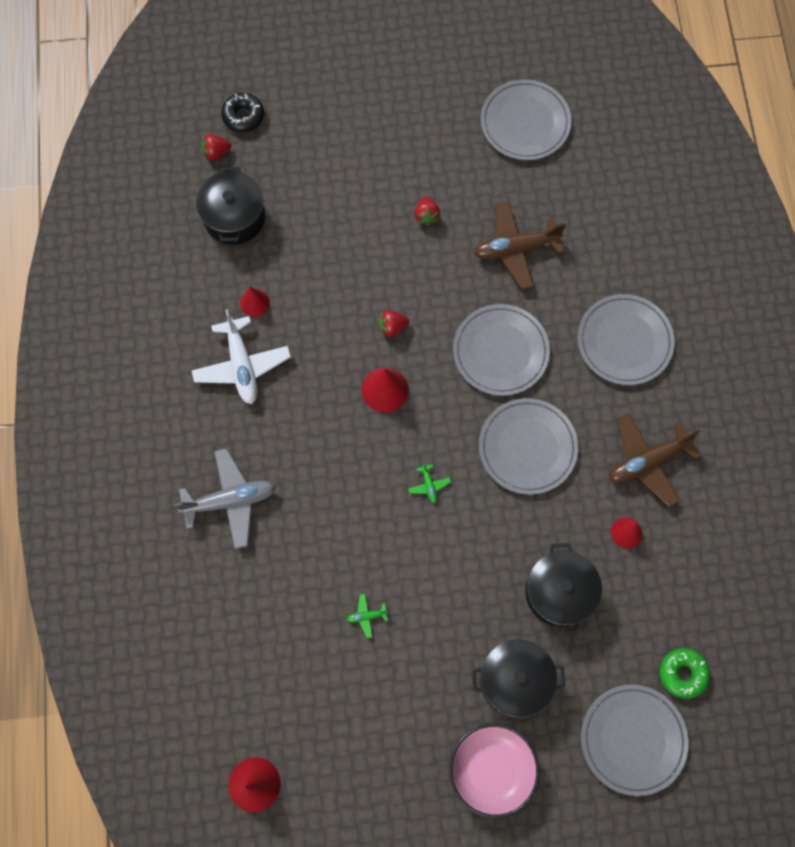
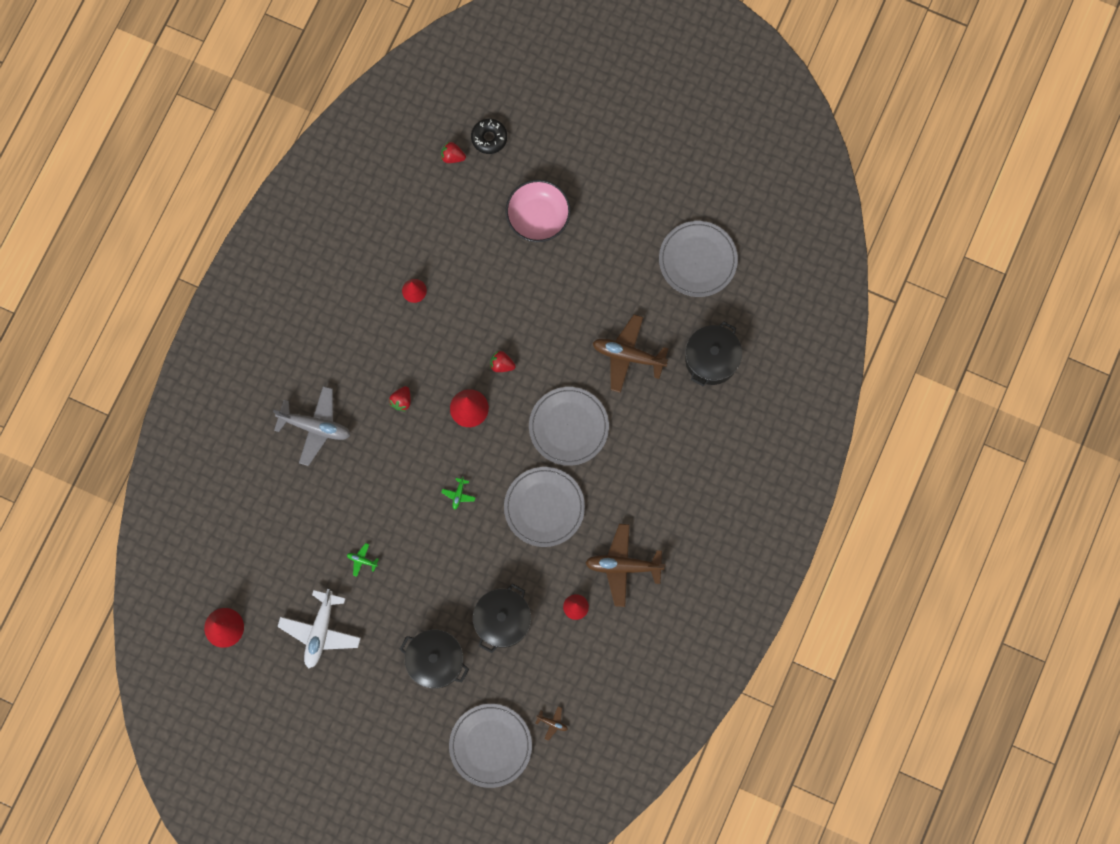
camera: 30 degrees right, 5 degrees up
(234, 217) = (437, 216): black pot -> black pot (711, 359)
(242, 365) = (378, 333): white plane -> white plane (320, 631)
(426, 216) = (578, 293): red strawberry -> red strawberry (401, 401)
(491, 769) = (384, 709): pink bowl -> pink bowl (538, 217)
(624, 341) = (663, 470): grey plate -> none
(682, 673) = (552, 723): green donut -> brown plane

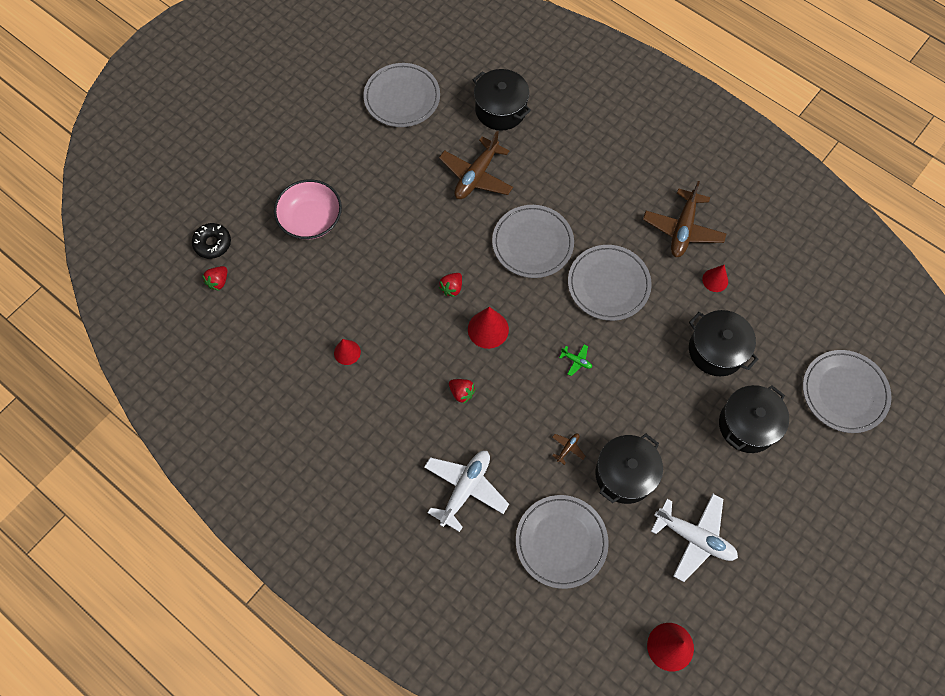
camera: 75 degrees left, 10 degrees down
(289, 518) = (561, 542): none -> grey plate
(315, 427) = (465, 489): grey plane -> white plane
(362, 560) = (625, 474): green plane -> black pot
(552, 723) = (829, 329): brown plane -> brown plane (567, 448)

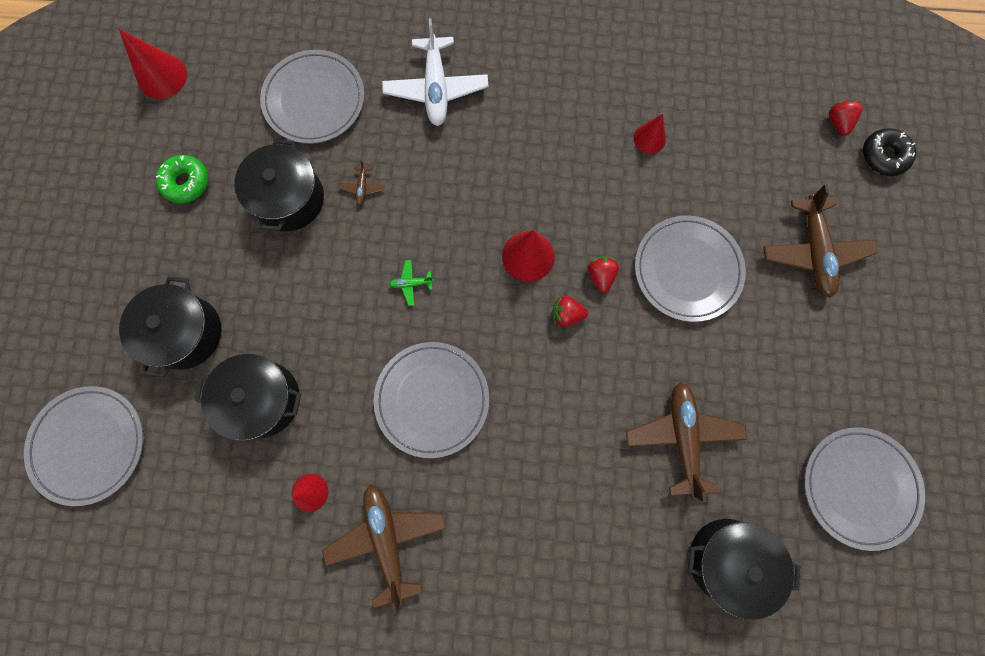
camera: 145 degrees right, 10 degrees up
(311, 219) = (813, 251): pink bowl -> brown plane
(462, 393) = (505, 173): red strawberry -> red strawberry (566, 314)
(532, 243) = (552, 392): grey plate -> grey plate (687, 270)
(694, 537) = (186, 182): white plane -> green donut

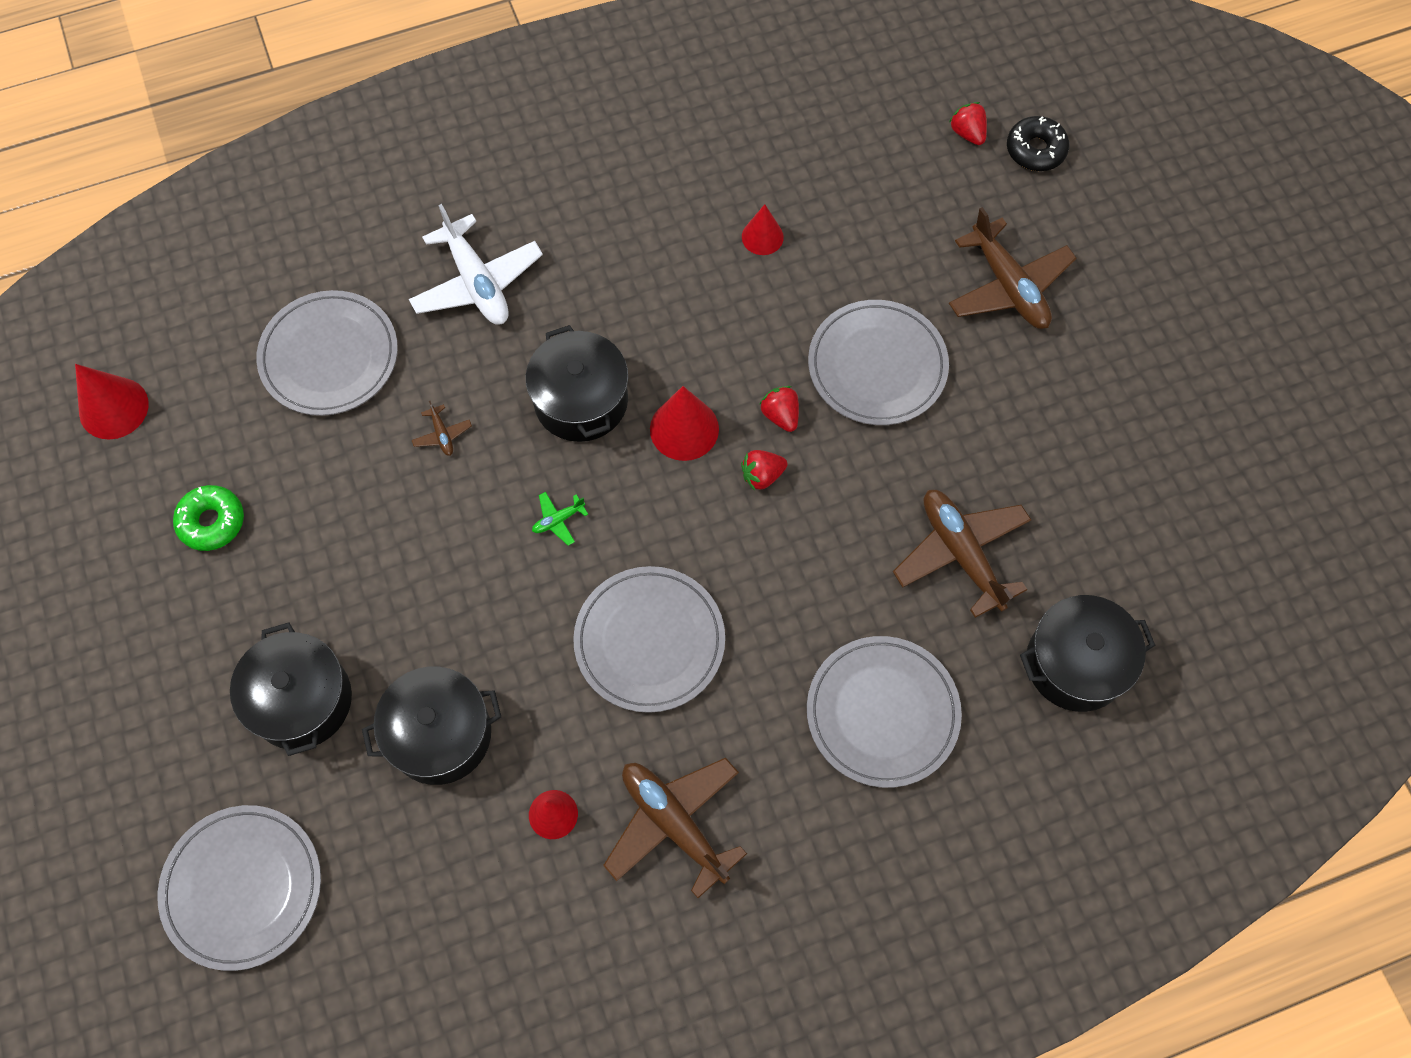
camera: 25 degrees left, 10 degrees down
(289, 199) = (355, 486): black pot -> black pot (581, 400)
(859, 487) = (1179, 519): grey plate -> grey plate (882, 713)

